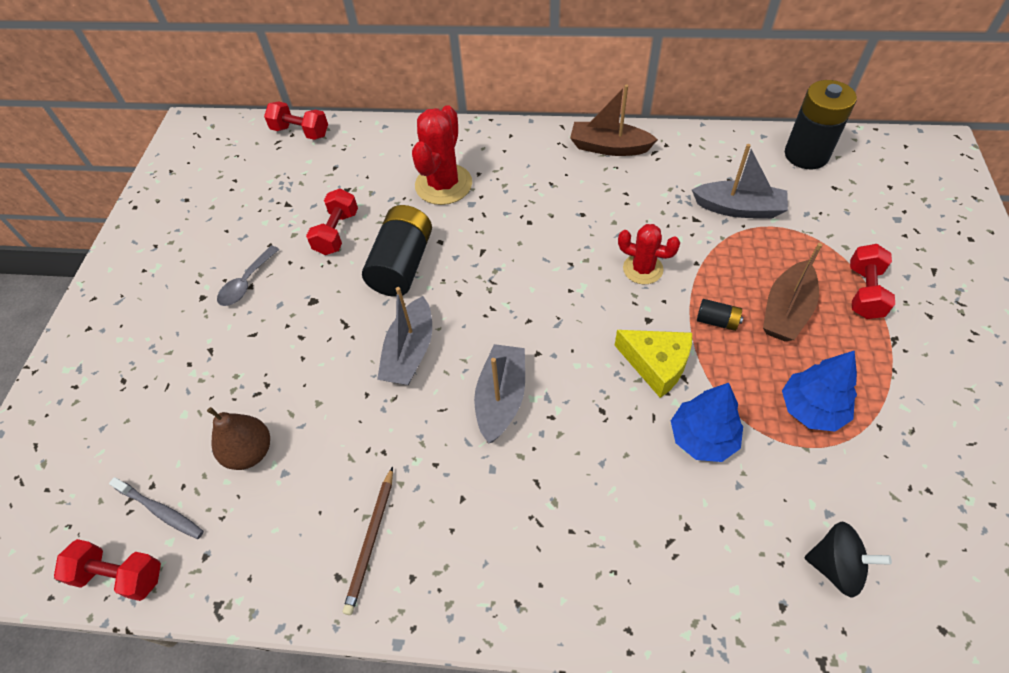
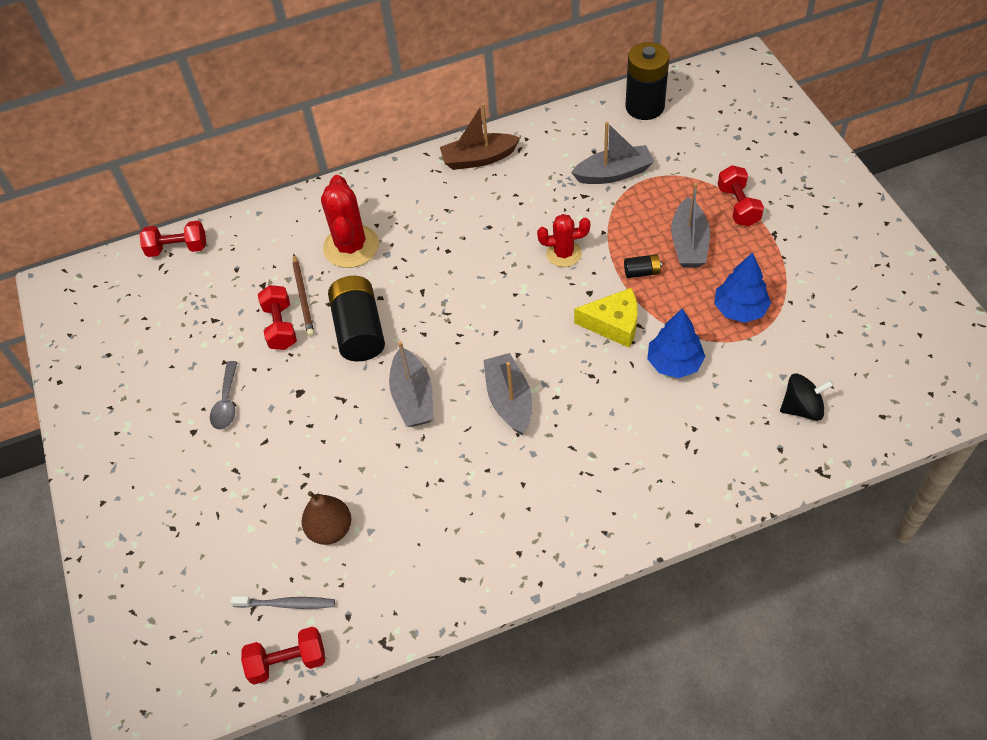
camera: 25 degrees left, 0 degrees up
(371, 541) = (472, 544): brown pencil -> brown pencil (303, 297)
(786, 311) = (689, 243): brown boat -> grey boat

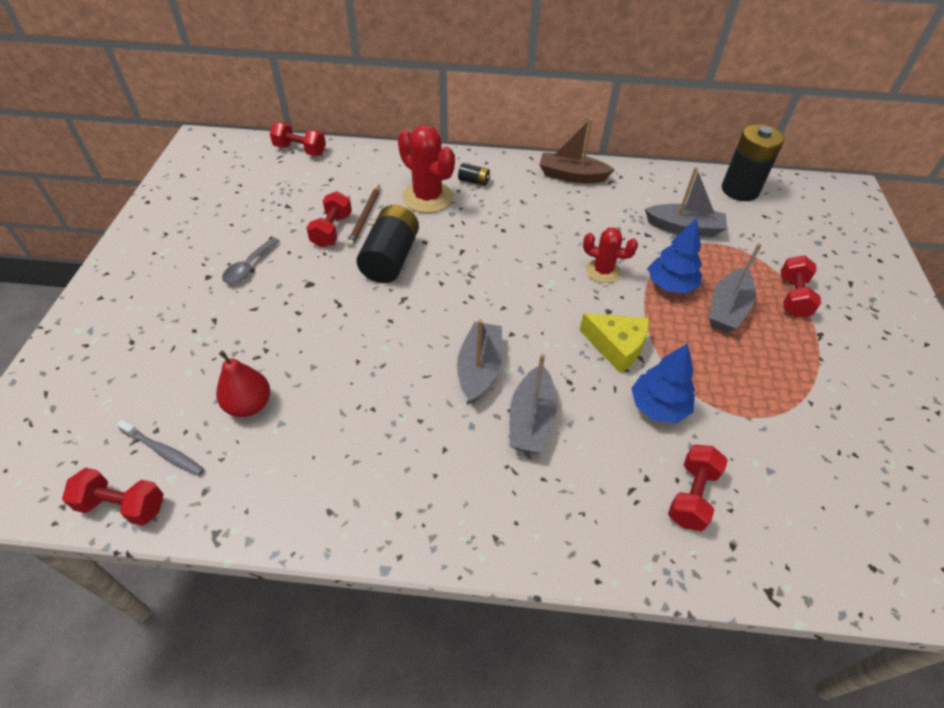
camera: 20 degrees right, 5 degrees down
(330, 529) = (249, 405): brown pear -> red pear
(351, 246) = (427, 197): red cactus -> red cactus turned 60 degrees counterclockwise
(413, 397) = (397, 328): grey boat -> grey boat (531, 420)
(642, 272) = (668, 314): black battery -> black battery (474, 181)
(734, 425) = (692, 495): none -> red dumbbell
(740, 309) = (752, 386): blue tree -> blue tree (670, 285)
(802, 408) = (778, 513): black spinning top -> none

